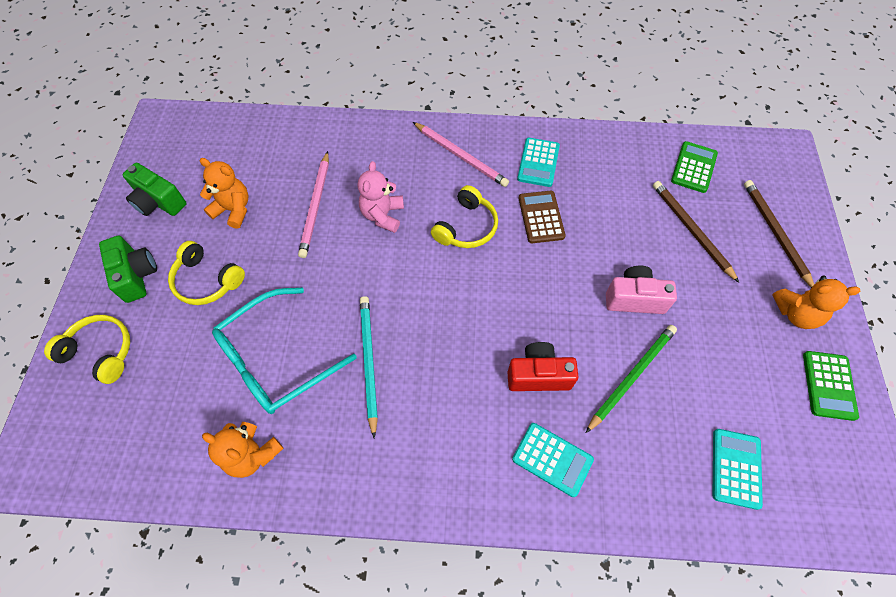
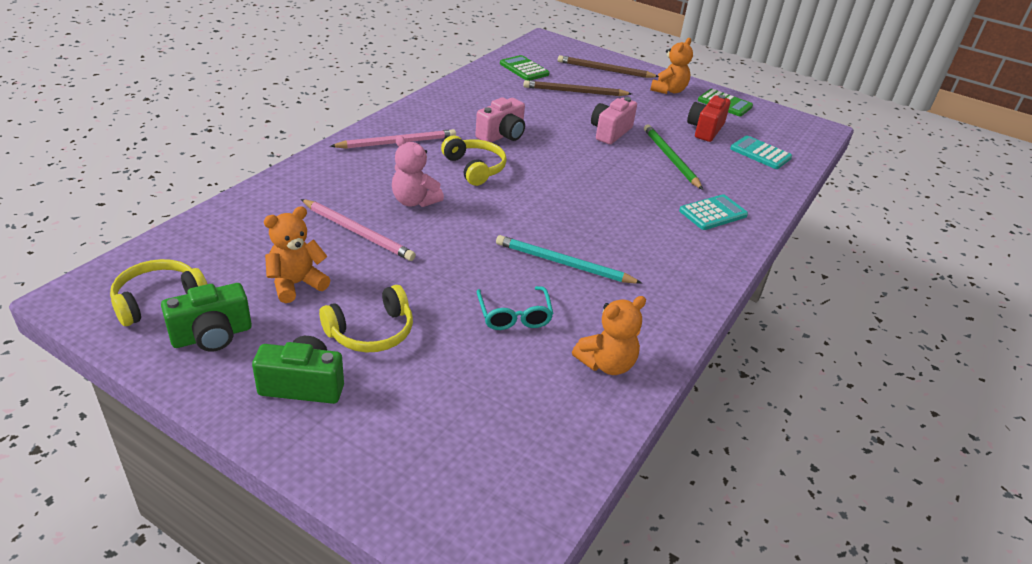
camera: 65 degrees left, 25 degrees down
(100, 352) = (385, 447): yellow headphones -> yellow headphones (159, 300)
(276, 359) = (514, 316): turquoise glasses -> turquoise glasses, size x0.56
(538, 162) = (448, 116): turquoise calculator -> none
(538, 375) = (641, 192): red camera -> red camera (705, 130)
(541, 217) = (502, 135): brown calculator -> pink camera

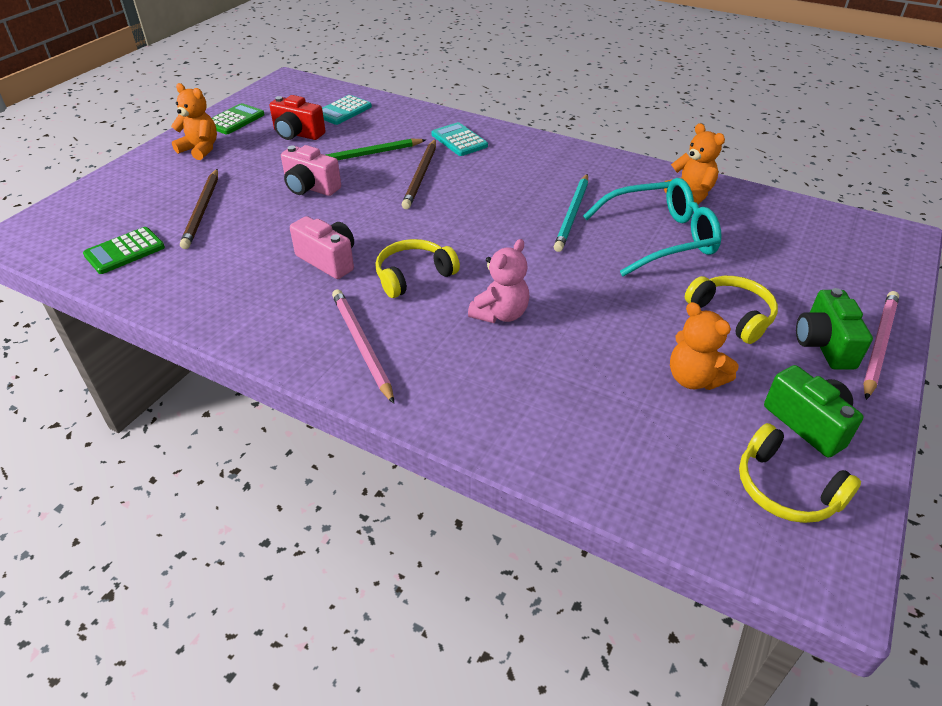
camera: 90 degrees left, 5 degrees up
(357, 232) = (580, 349): pink pencil -> pink pencil (878, 345)
(514, 316) = (660, 238): turquoise glasses -> turquoise glasses, size x1.80
(605, 70) = (137, 188): brown pencil -> brown pencil (421, 176)

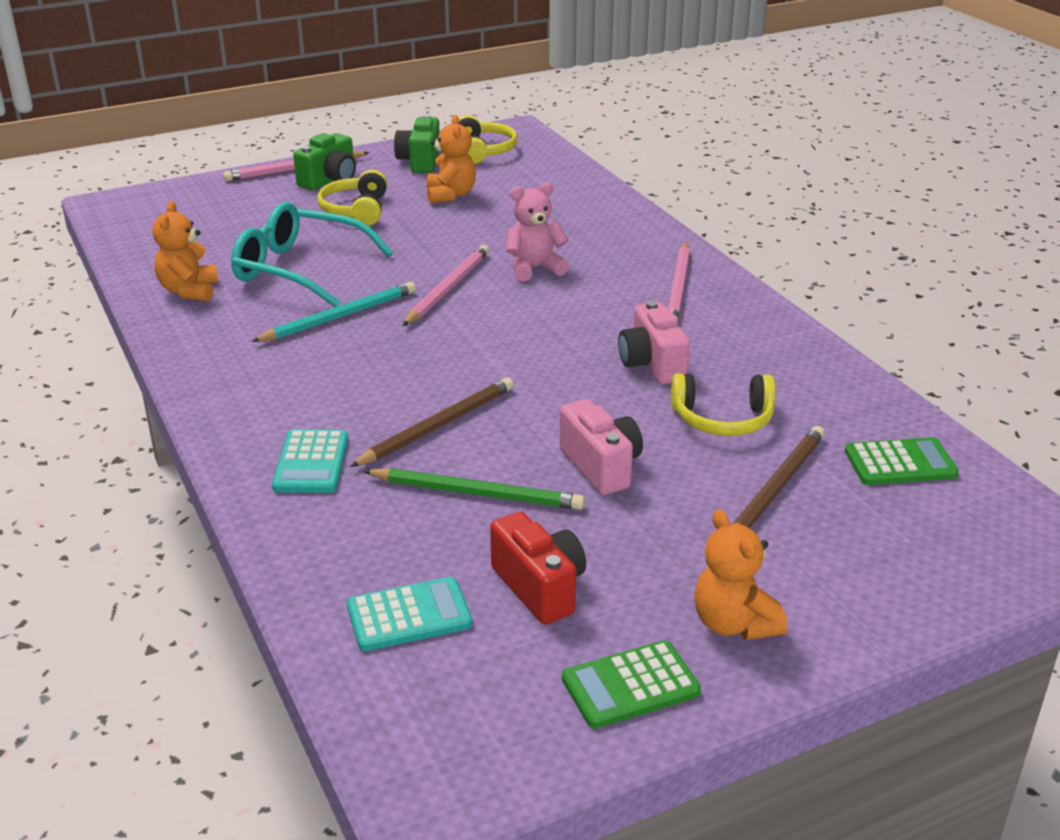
camera: 145 degrees left, 10 degrees down
(413, 276) = (577, 320): yellow headphones -> yellow headphones (722, 419)
(538, 265) = (447, 289): none -> pink pencil

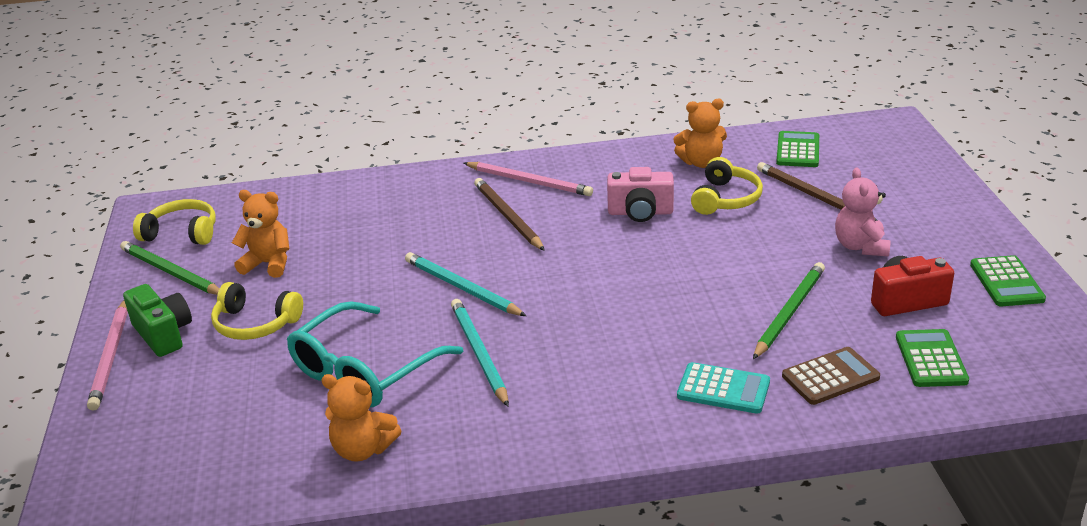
camera: 70 degrees left, 0 degrees up
(351, 535) = (830, 377): none -> brown calculator
(409, 615) = (931, 359): turquoise calculator -> green calculator
(420, 161) = (171, 272): green camera -> green pencil
(437, 426) = (690, 320): brown pencil -> brown pencil (508, 217)
(447, 289) = (462, 288): pink pencil -> turquoise pencil
(534, 268) = (453, 240): pink teddy bear -> pink teddy bear (860, 246)
(601, 466) = (769, 255): pink camera -> none
(733, 624) = (950, 237): orange teddy bear -> orange teddy bear (701, 162)

